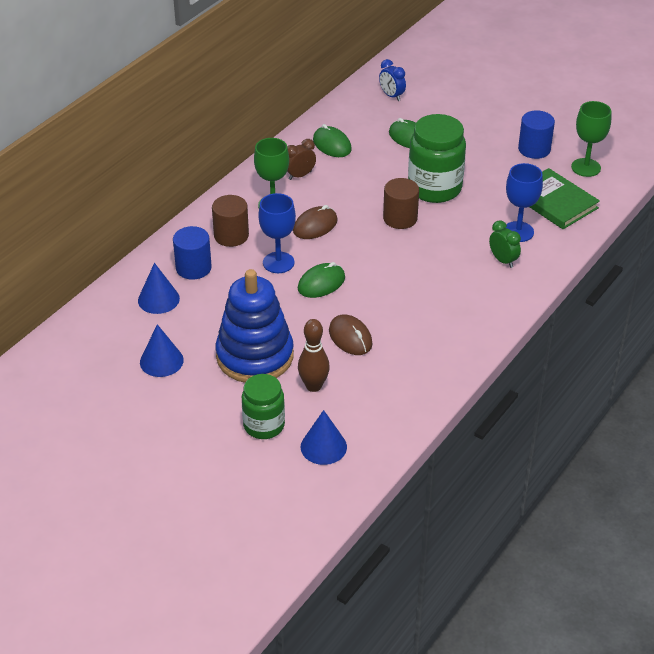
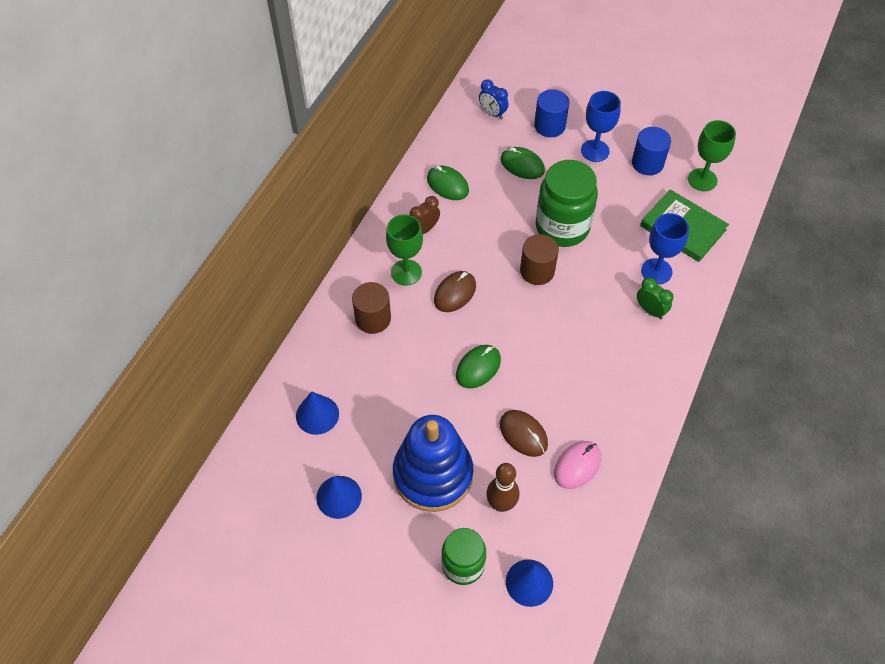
camera: 10 degrees left, 15 degrees up
(193, 268) = (344, 367): blue cylinder -> blue cylinder (549, 126)
(278, 262) = (429, 347): blue goblet -> blue goblet (595, 151)
(396, 367) = (577, 466): none -> pink mouse

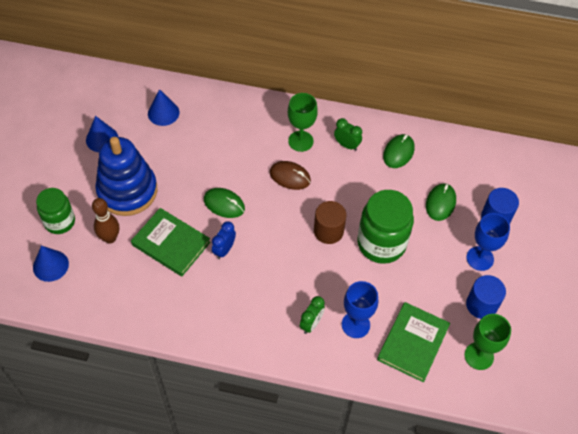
camera: 75 degrees right, 0 degrees up
(373, 319) = (252, 128): brown cylinder -> none
(424, 229) = (346, 145): brown clock -> green clock
(492, 113) = (492, 171): blue clock -> blue clock (224, 250)
(523, 434) = (171, 244): brown mouse -> green book
(577, 466) = (150, 285): pink mouse -> none

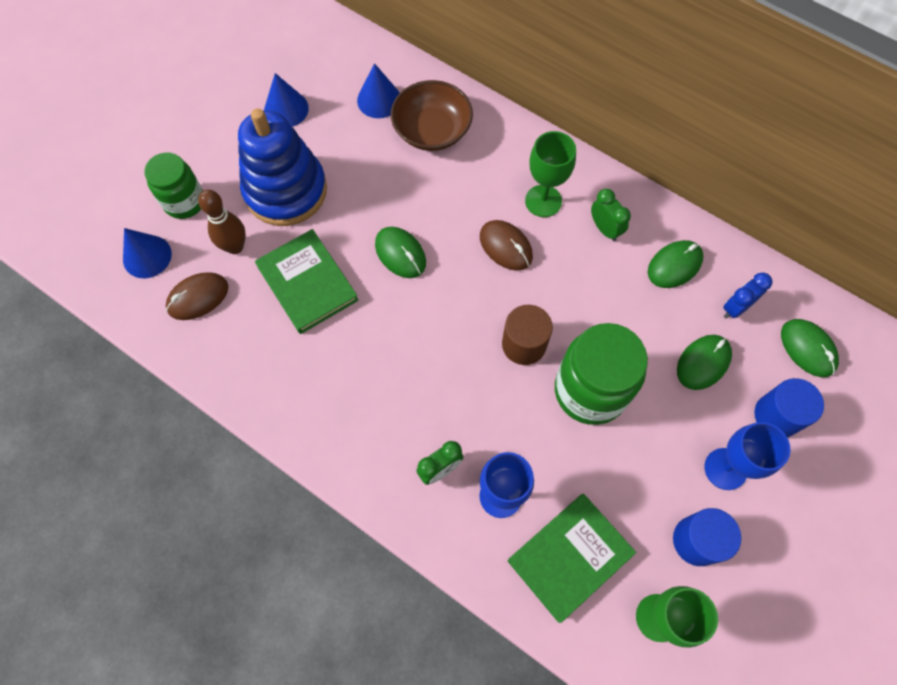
camera: 25 degrees right, 10 degrees up
(100, 279) = (198, 297): none -> brown mouse
(208, 121) = (432, 130): none -> brown bowl
(224, 250) = (372, 318): blue clock -> blue clock (736, 308)
(496, 173) = (807, 349): none -> green mouse

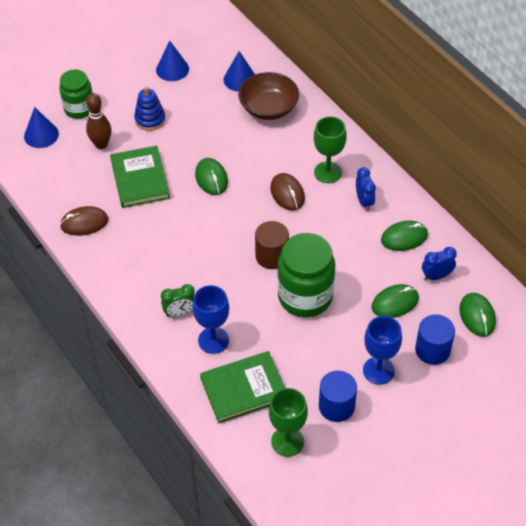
camera: 20 degrees right, 15 degrees down
(198, 297) = (64, 168): brown mouse -> brown mouse (84, 223)
(285, 190) = (150, 119): blue stacking toy -> blue stacking toy, size x0.50
(605, 229) = (364, 201): green clock -> blue clock

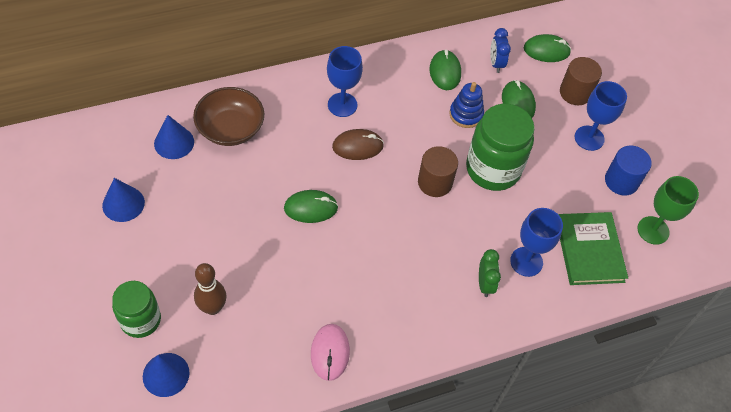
camera: 80 degrees left, 5 degrees up
(84, 223) = (330, 353): brown mouse -> pink mouse
(140, 179) = (284, 279): green book -> none
(150, 119) = (195, 246): blue stacking toy -> blue stacking toy (466, 114)
(328, 172) = (342, 105): green goblet -> blue goblet
(364, 201) = (390, 88): blue clock -> none
(432, 350) = (575, 93): blue cylinder -> brown cylinder

